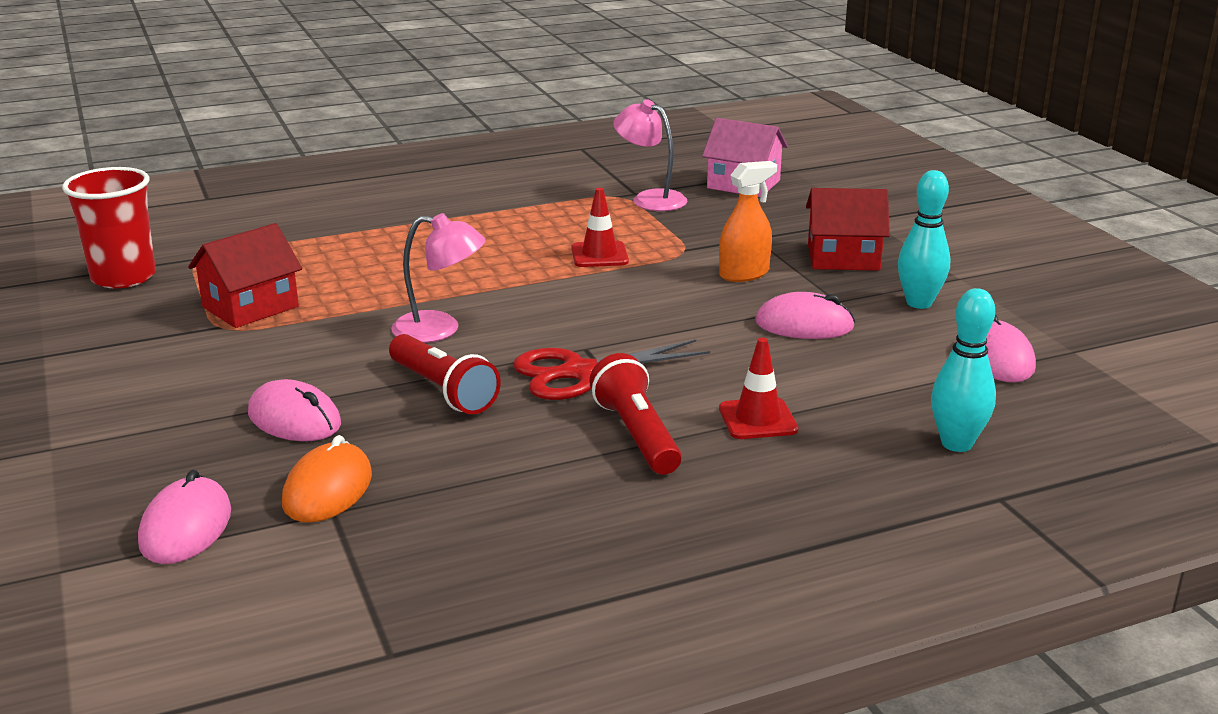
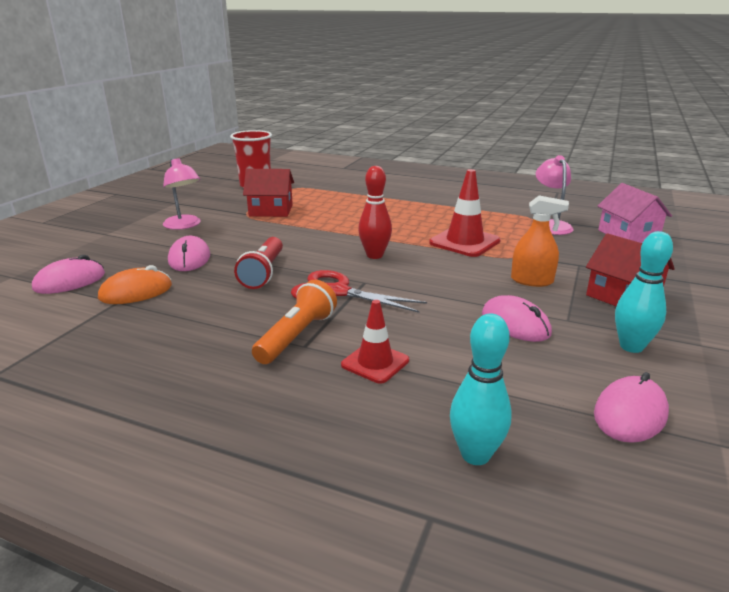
camera: 45 degrees right, 0 degrees up
(440, 329) = (319, 246): pink lamp -> pink lamp (184, 225)
(532, 312) = (374, 255): none -> red bowling pin
(599, 255) = (464, 242): red traffic cone -> red traffic cone, size x1.56
(636, 435) = (297, 336): red flashlight -> orange flashlight

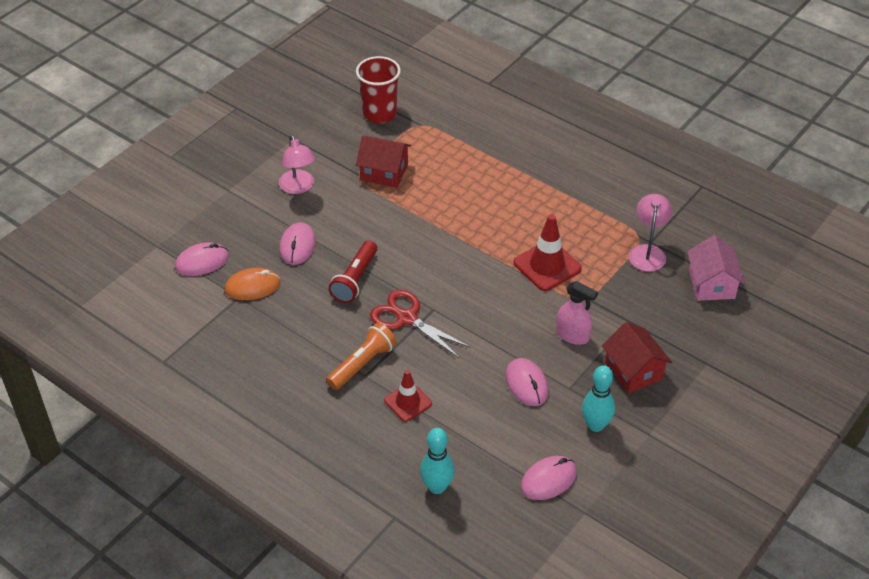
camera: 15 degrees right, 20 degrees up
(374, 255) = (456, 272): red bowling pin -> none
(532, 281) = (572, 335): orange spray bottle -> pink spray bottle

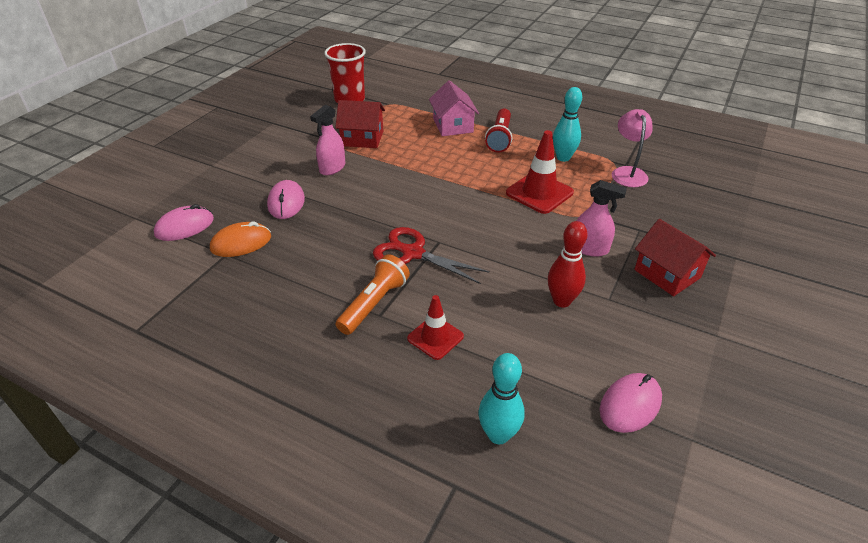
camera: 10 degrees left, 5 degrees down
(298, 187) = (282, 157): pink lamp -> none
(347, 208) = (332, 168): none -> pink spray bottle
(355, 279) = (351, 225): red flashlight -> red flashlight (500, 138)
(526, 384) = (561, 301): pink mouse -> red bowling pin
(595, 425) = (655, 334): turquoise bowling pin -> turquoise bowling pin (563, 158)
(711, 284) = (699, 191): pink house -> pink house (453, 125)

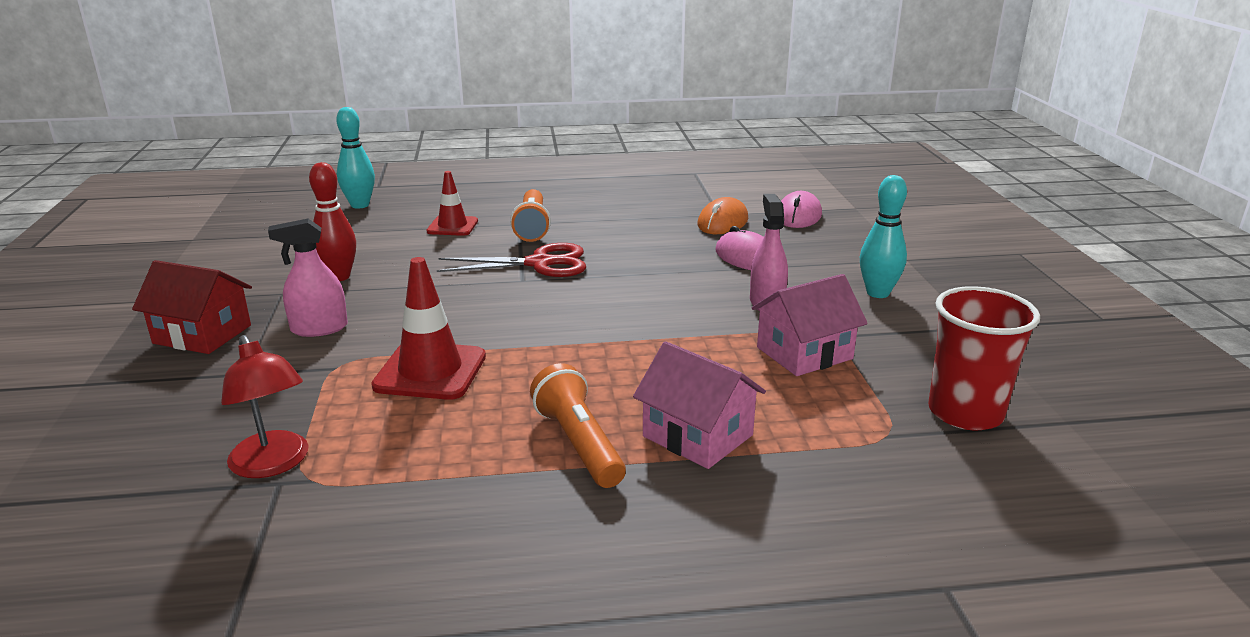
camera: 145 degrees right, 15 degrees down
(362, 138) = (804, 353): red house -> pink house
(500, 138) = (579, 444): red flashlight -> orange flashlight
(563, 158) = (421, 448): turquoise bowling pin -> turquoise bowling pin (878, 293)
(627, 172) = (273, 464): pink lamp -> red lamp
(630, 405) = (250, 240): pink mouse -> none

